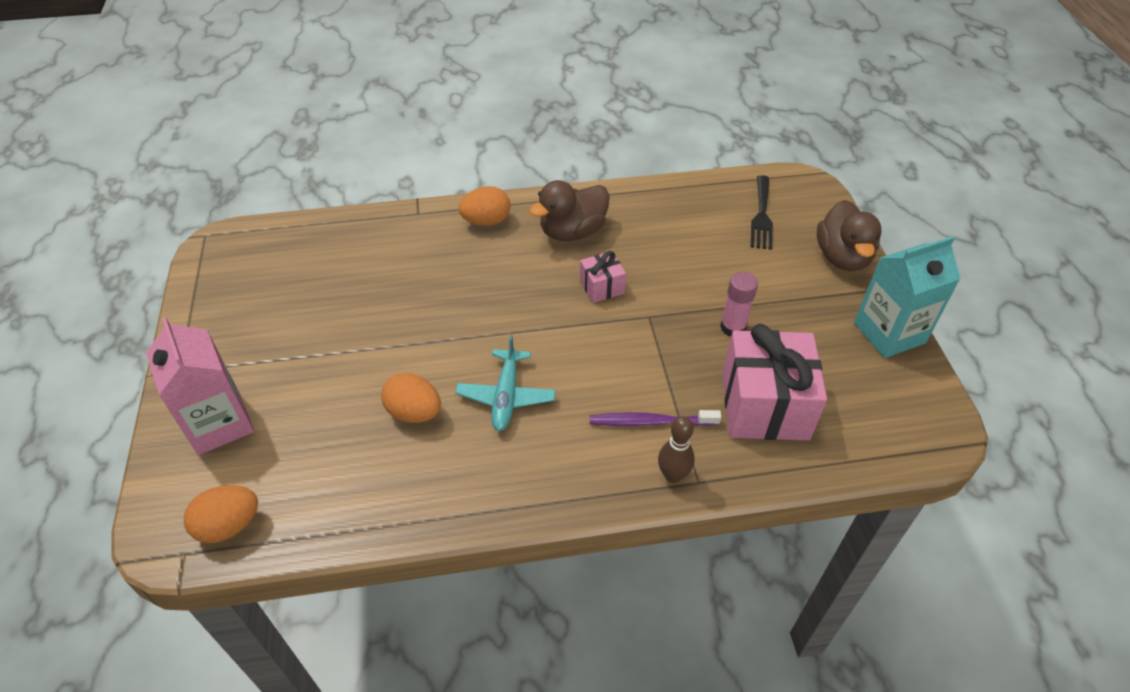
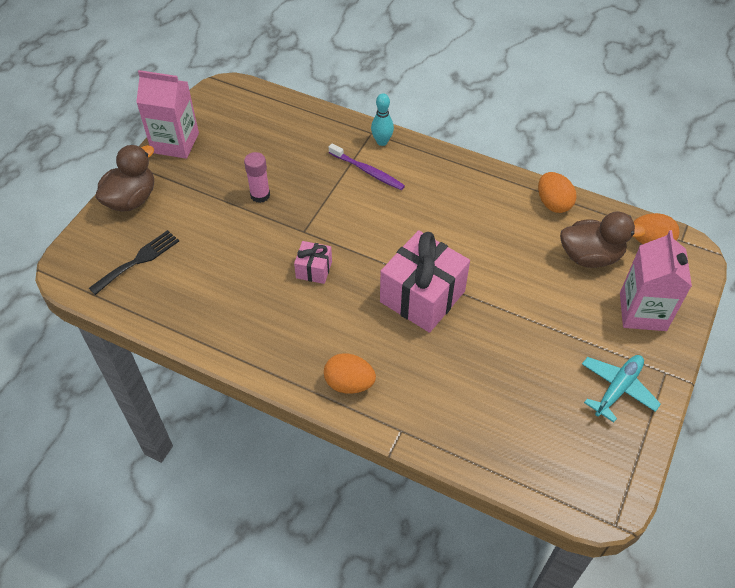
camera: 145 degrees left, 5 degrees up
(414, 412) = (506, 250): orange egg -> orange egg (553, 203)
(506, 396) = (441, 230): turquoise plane -> turquoise plane (617, 389)
(572, 231) = (290, 330): brown duck -> brown duck (590, 256)
(673, 475) = (382, 142): brown bowling pin -> turquoise bowling pin
(764, 405) = (295, 146): pink gift -> pink gift (422, 296)
(889, 333) = (175, 143): turquoise carton -> pink carton

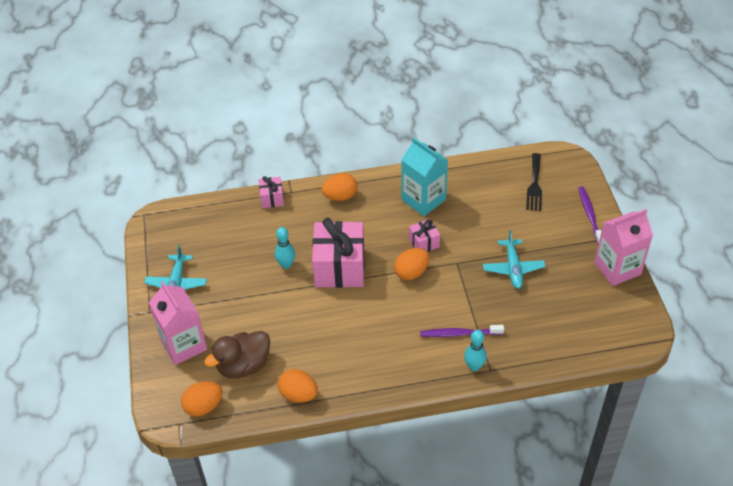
camera: 145 degrees right, 5 degrees down
(131, 199) = (589, 214): brown duck -> purple toothbrush
(260, 195) = (513, 268): pink glue stick -> turquoise plane
(264, 318) = (423, 200): none -> turquoise carton
(356, 248) = (411, 272): none -> orange egg
(432, 436) = (272, 199): none -> pink gift
(477, 335) = (286, 265): none -> turquoise bowling pin

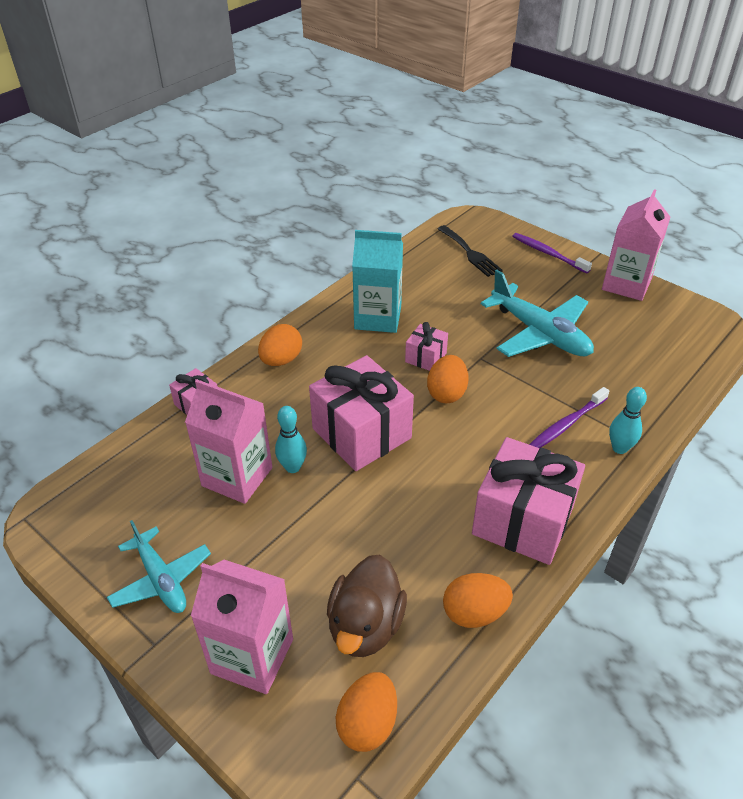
camera: 40 degrees left, 5 degrees down
(255, 253) = (237, 477): none -> pink carton
(372, 368) = (523, 520): none -> pink gift
(513, 268) = (539, 333): turquoise plane -> turquoise plane, size x1.55

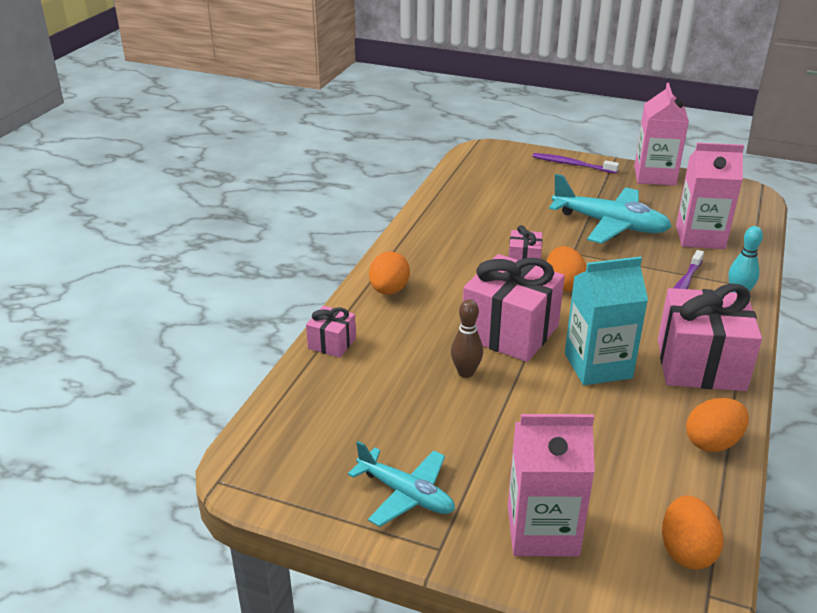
camera: 20 degrees left, 10 degrees down
(237, 477) = (417, 392): pink carton -> pink carton (700, 237)
(293, 467) = (466, 372): turquoise bowling pin -> brown bowling pin
(365, 626) = (627, 478): brown duck -> none
(378, 318) = (456, 240): turquoise carton -> turquoise carton (598, 365)
(470, 253) = (503, 175): black fork -> none

